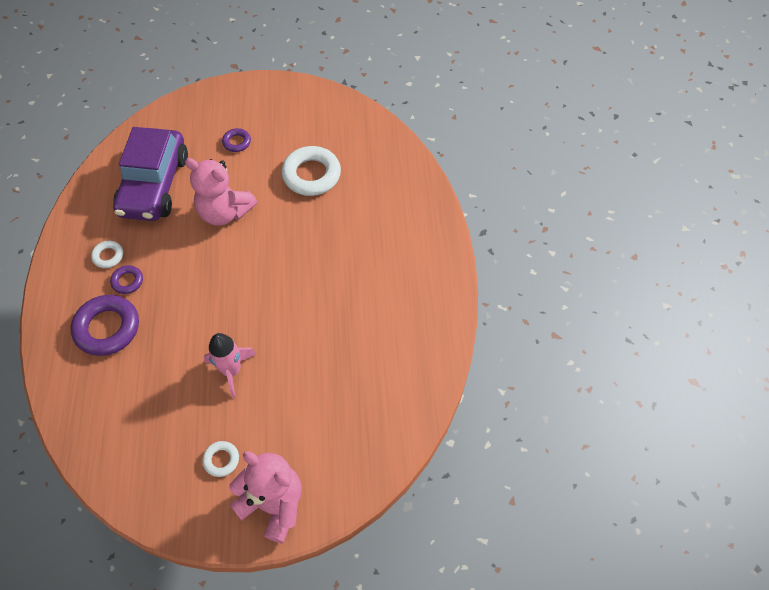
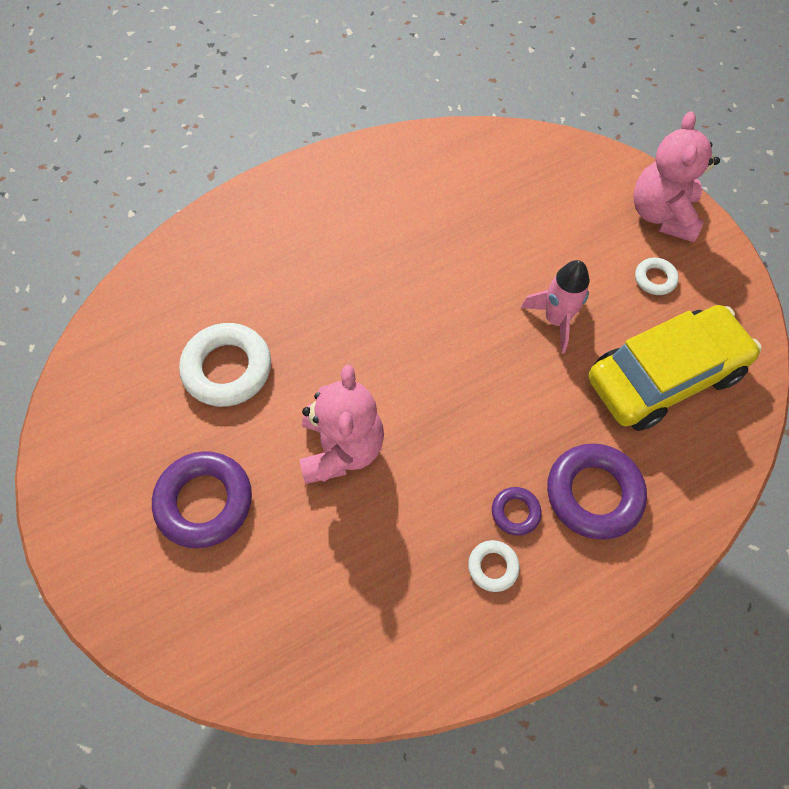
camera: 115 degrees left, 5 degrees up
(147, 417) = (663, 376): none -> yellow car
(154, 185) = (339, 579): purple car -> none
(237, 142) = (204, 502): purple ring -> purple ring, size x2.00

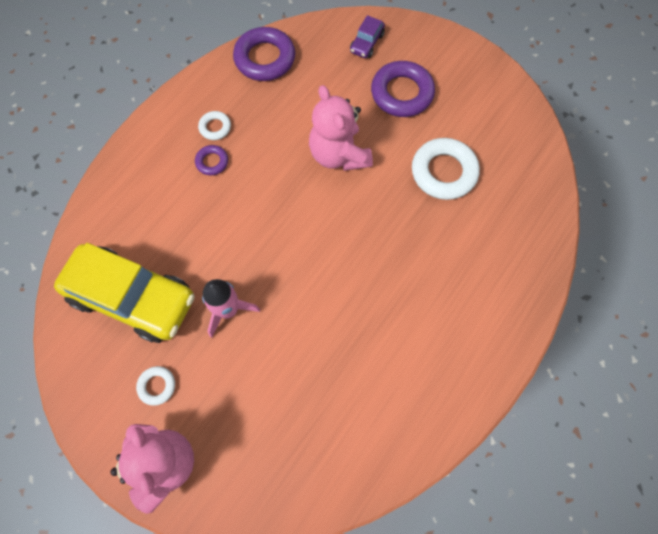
camera: 155 degrees right, 5 degrees up
(198, 615) = (367, 43): none -> purple car
(593, 494) = (165, 193): purple ring -> purple ring (265, 59)
(663, 376) = (133, 298): yellow car -> yellow car turned 105 degrees counterclockwise

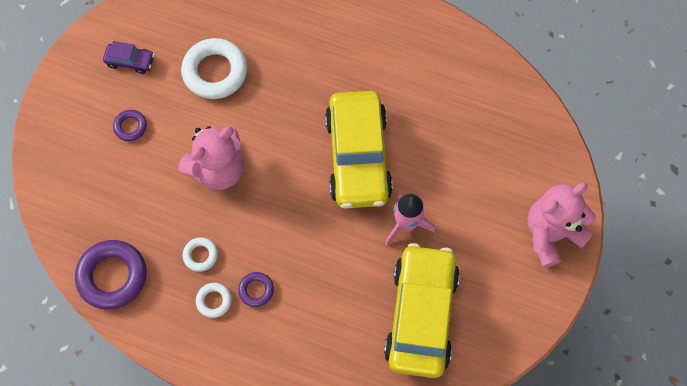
camera: 105 degrees left, 0 degrees up
(157, 386) = (492, 263): white ring -> white ring (200, 255)
(315, 283) = (358, 157): none -> yellow car
(367, 43) = (71, 175): purple car -> purple car (130, 61)
(402, 93) = (130, 127): purple ring -> purple ring, size x0.50

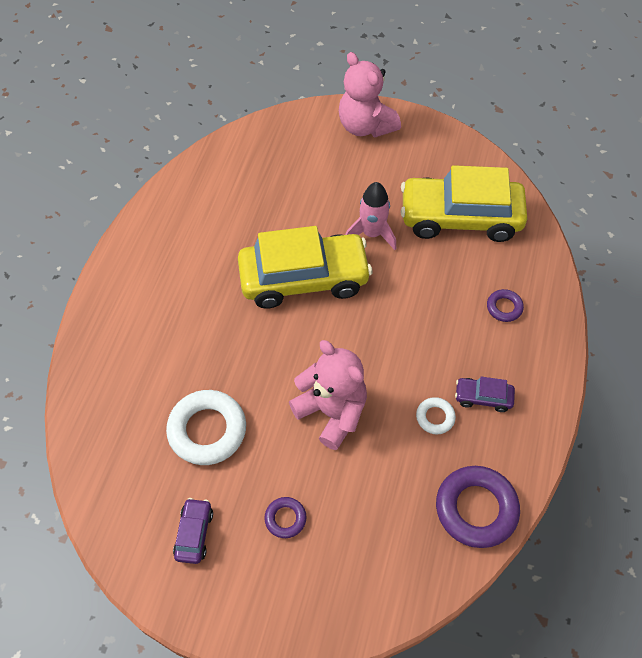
camera: 95 degrees left, 10 degrees down
(214, 301) = (483, 397): white ring -> purple car
(256, 290) = (463, 358): purple ring -> purple ring (504, 307)

